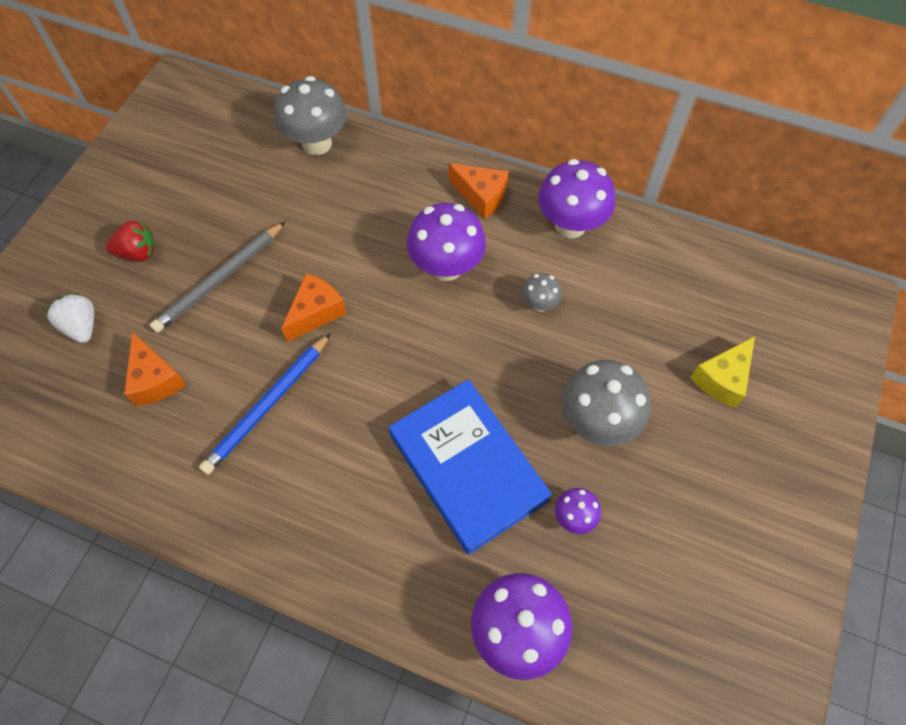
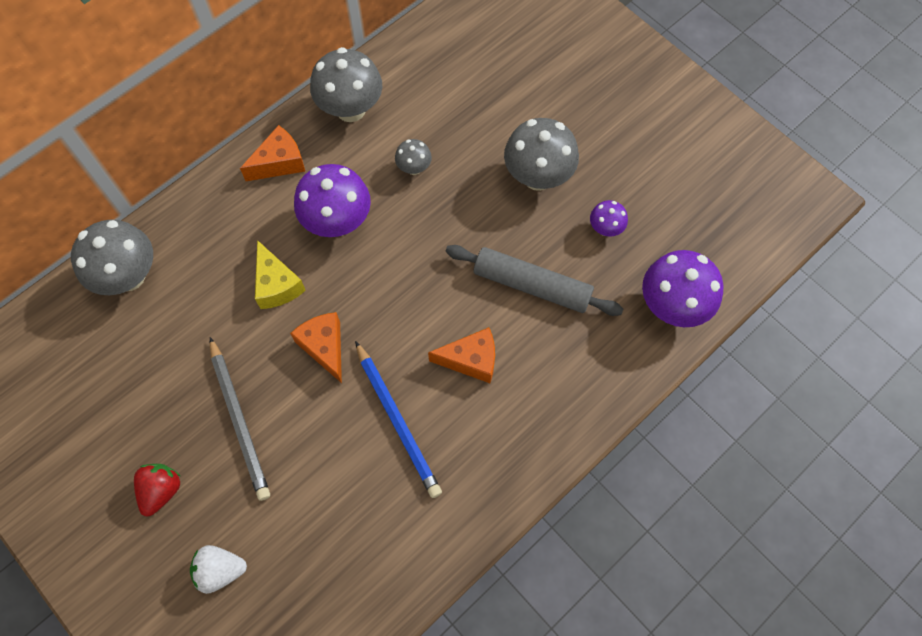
camera: 65 degrees left, 5 degrees up
(155, 379) = (319, 514): orange cheese -> orange cheese (471, 360)
(467, 468) = (532, 285): blue book -> grey rolling pin
(570, 225) = (351, 109): purple mushroom -> grey mushroom
(722, 379) = (545, 77): yellow cheese -> yellow cheese (277, 285)

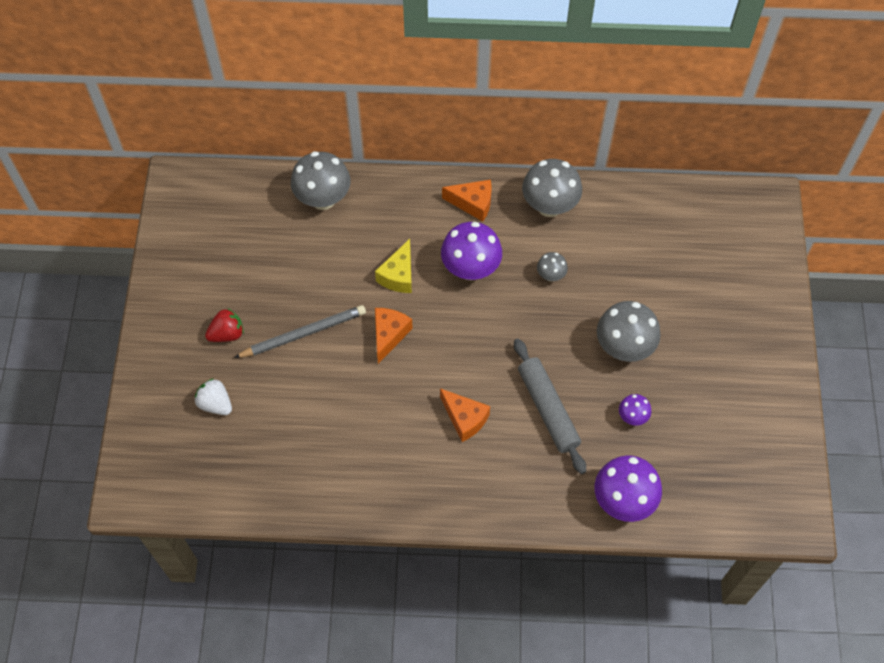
camera: 45 degrees right, 5 degrees down
(240, 420) = (303, 333): grey pencil -> grey pencil turned 135 degrees counterclockwise
(397, 420) = (387, 413): blue pencil -> none

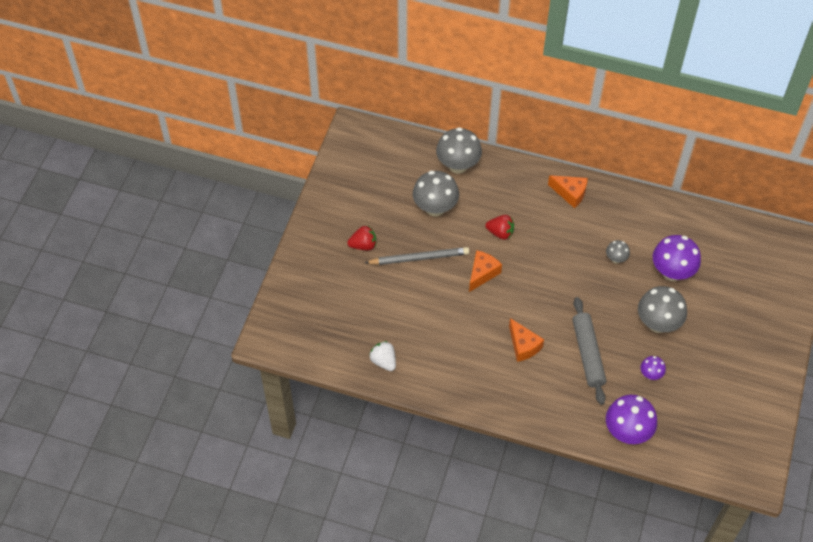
camera: 15 degrees right, 5 degrees down
(215, 404) = (343, 292): white strawberry -> white strawberry (383, 361)
(398, 275) = (500, 233): yellow cheese -> red strawberry
(470, 269) = (556, 240): purple mushroom -> purple mushroom (672, 272)
(549, 206) = (628, 208): grey mushroom -> grey mushroom (435, 208)

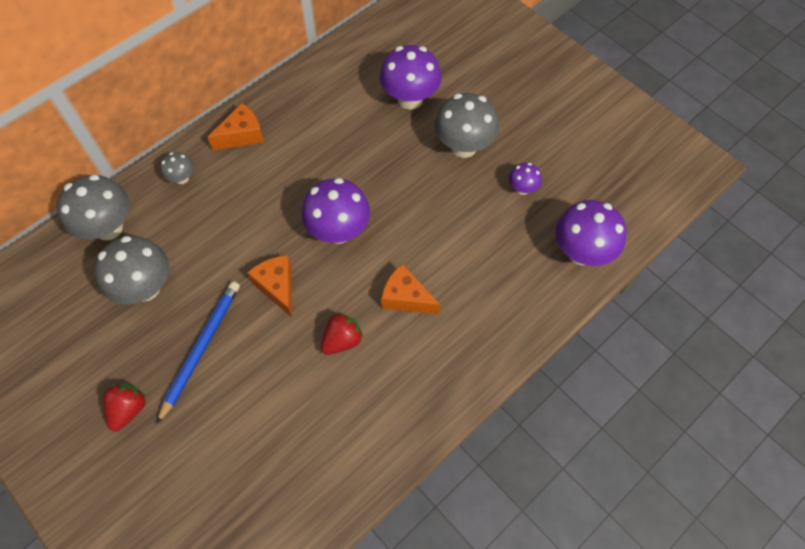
camera: 60 degrees left, 5 degrees up
(383, 361) = (320, 485): white strawberry -> none
(419, 258) = (200, 349): grey pencil -> blue pencil
(500, 233) = (237, 235): red strawberry -> red strawberry (342, 340)
(523, 346) = (406, 298): orange cheese -> orange cheese turned 150 degrees counterclockwise
(542, 285) = (338, 231): none -> purple mushroom
(588, 354) = (459, 235): grey rolling pin -> none
(616, 259) = (357, 139): grey mushroom -> grey mushroom (182, 178)

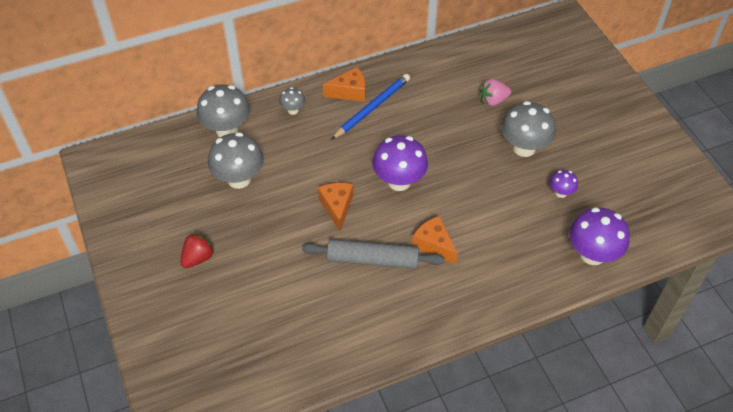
camera: 20 degrees right, 10 degrees down
(200, 349) = (264, 233): blue pencil -> blue pencil (372, 108)
(342, 340) = (372, 260): red strawberry -> grey rolling pin
(410, 99) = (493, 100): purple mushroom -> pink strawberry

